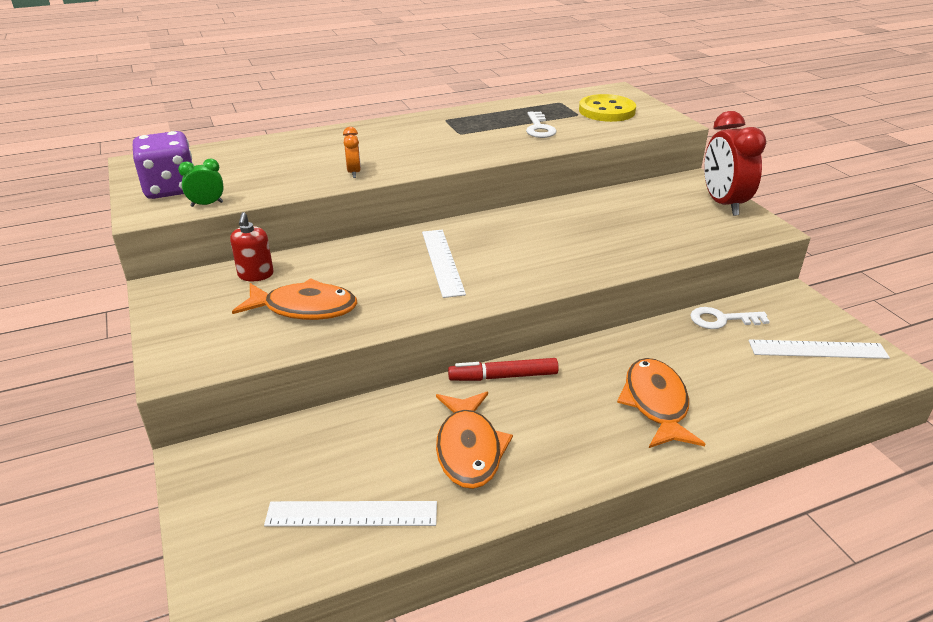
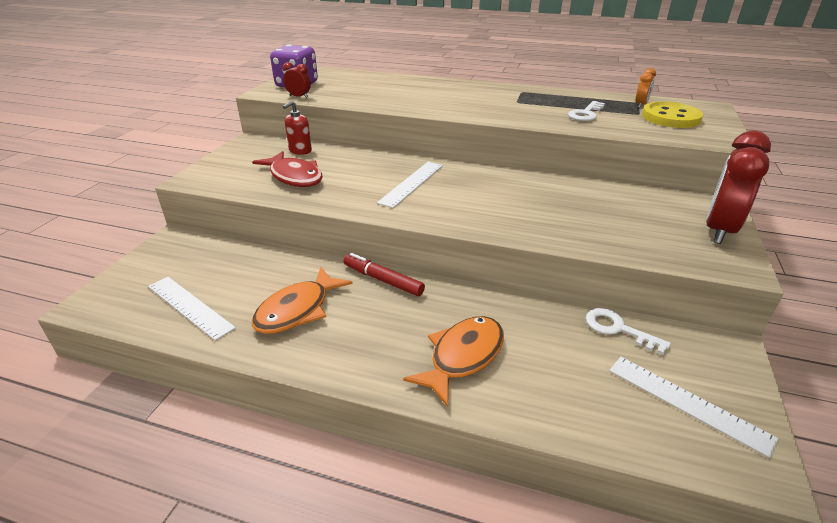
camera: 40 degrees right, 0 degrees up
(207, 204) = (299, 97): green clock -> red clock
(304, 308) = (294, 177): orange fish -> red fish
(354, 172) = (404, 104): orange clock -> orange clock (640, 105)

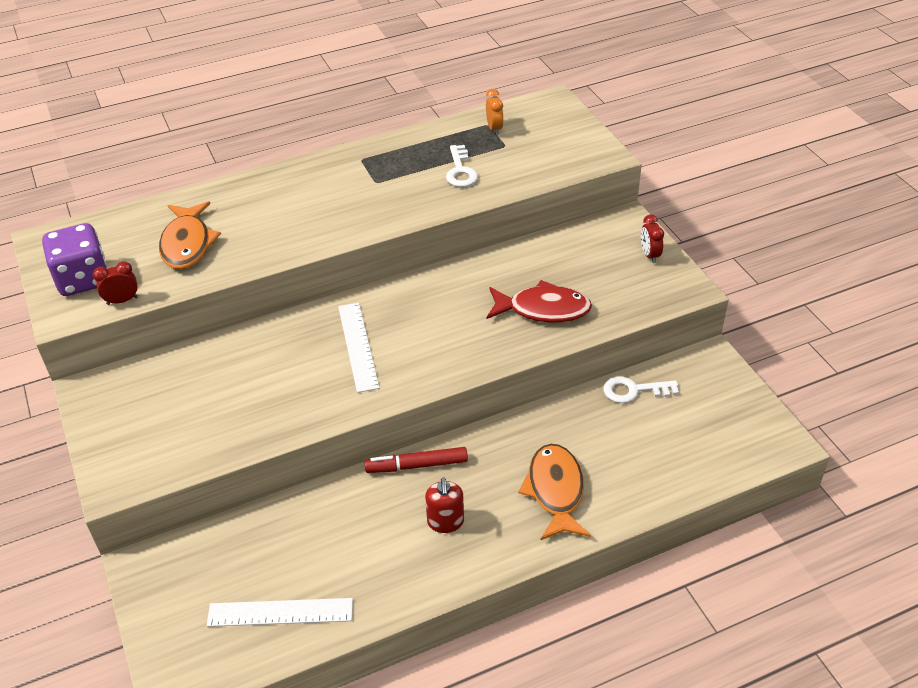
camera: 40 degrees left, 10 degrees up
(294, 177) = (226, 410): red fish -> red fish (543, 309)
(297, 310) = (382, 545): orange fish -> orange fish (187, 244)
(300, 151) = (176, 369): red soap dispenser -> red soap dispenser (445, 522)
(670, 117) = (536, 138): yellow button -> none
(687, 403) = (718, 423): white ruler -> none
(719, 230) = (649, 255): red clock -> red clock, size x0.47

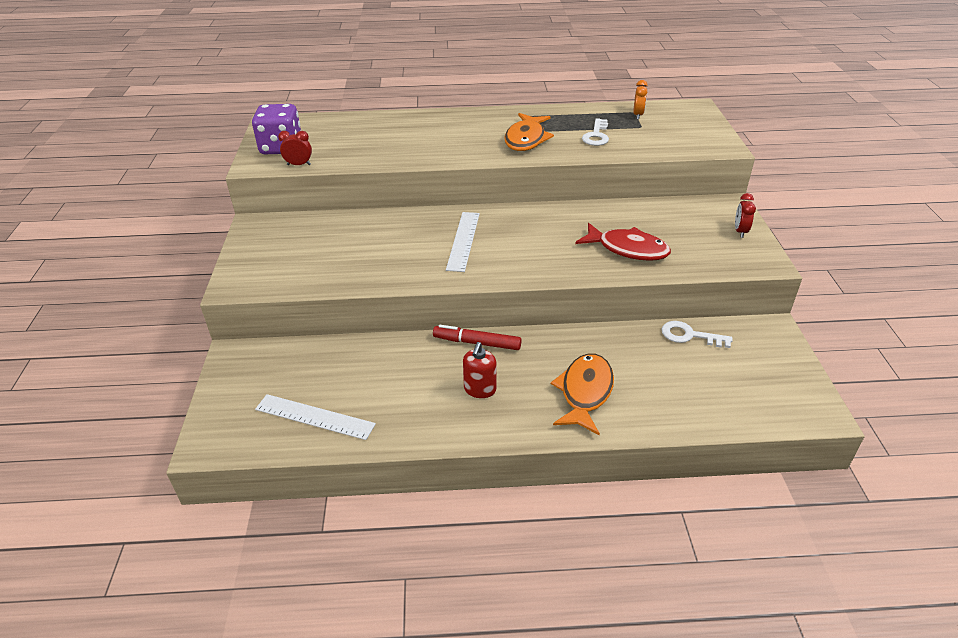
camera: 20 degrees right, 5 degrees down
(187, 244) = (365, 141): orange fish -> orange fish (526, 139)

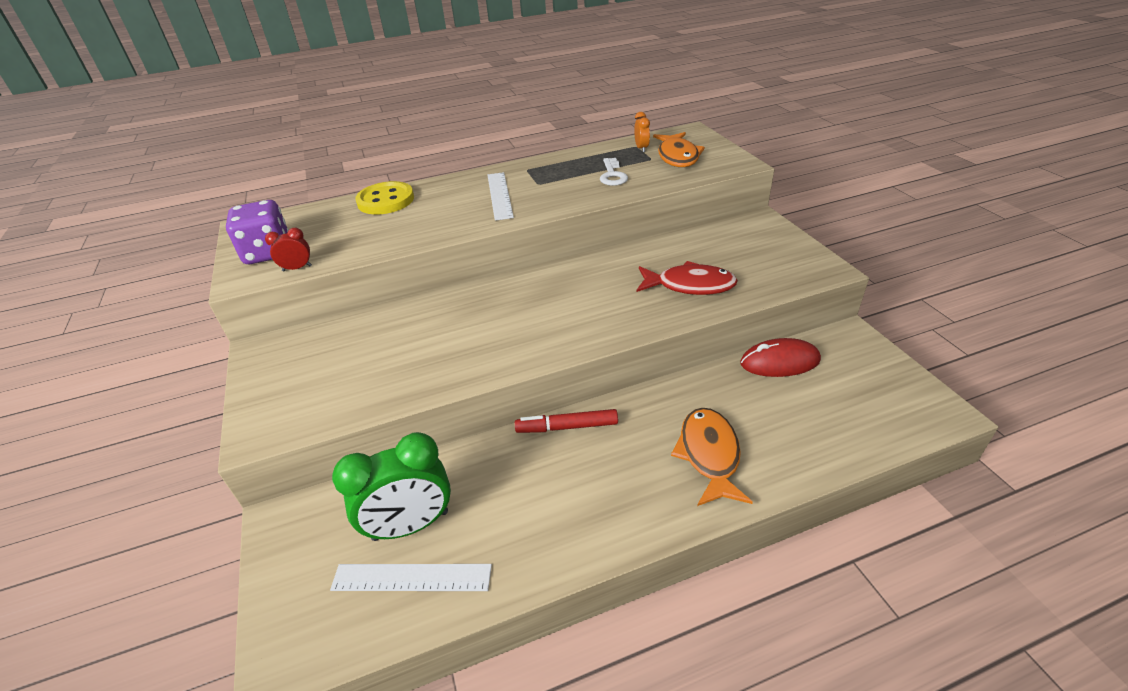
camera: 15 degrees left, 0 degrees up
(327, 382) = (410, 525): none -> green clock
(389, 121) = (386, 200): none -> yellow button
(463, 241) = (514, 314): white ruler -> white ruler (499, 195)
(480, 389) = (595, 484): red soap dispenser -> none
(526, 139) = (543, 192): orange fish -> orange fish (677, 156)
(689, 335) = (779, 362): white key -> red mouse
(740, 231) = (786, 244): red clock -> none

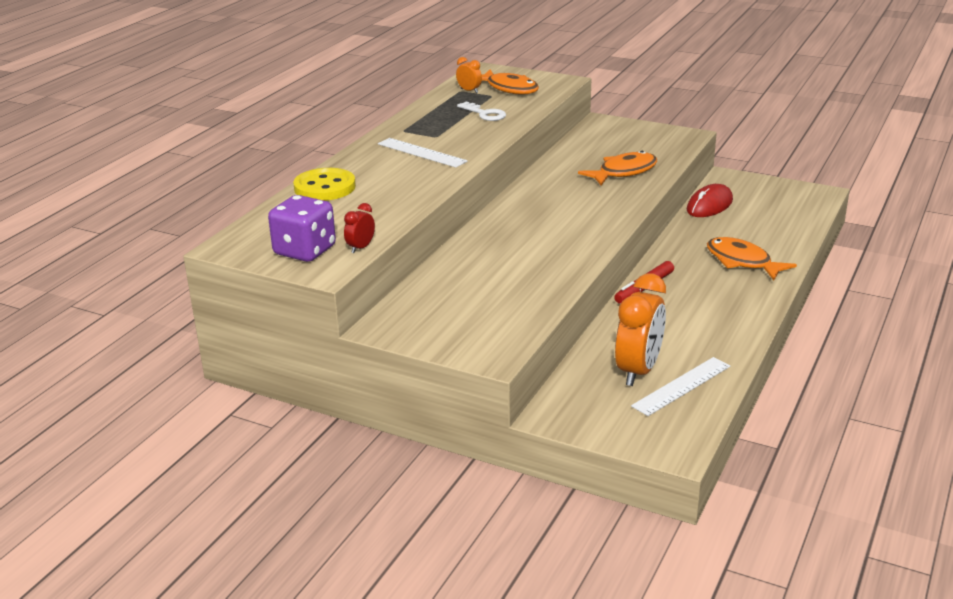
camera: 45 degrees left, 10 degrees down
(410, 525) = (638, 371): green clock -> orange clock
(690, 285) = (623, 172): red fish -> orange fish

